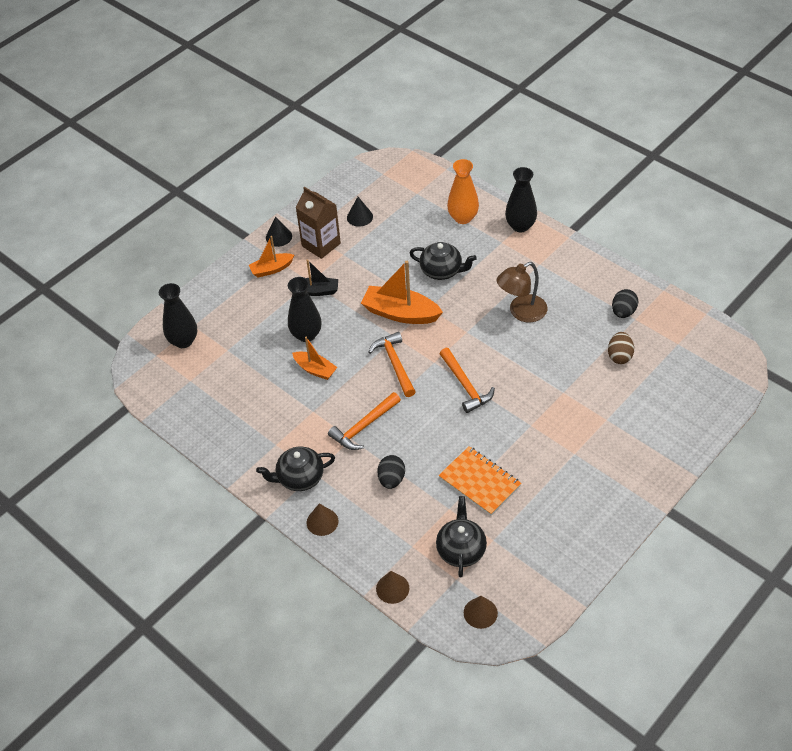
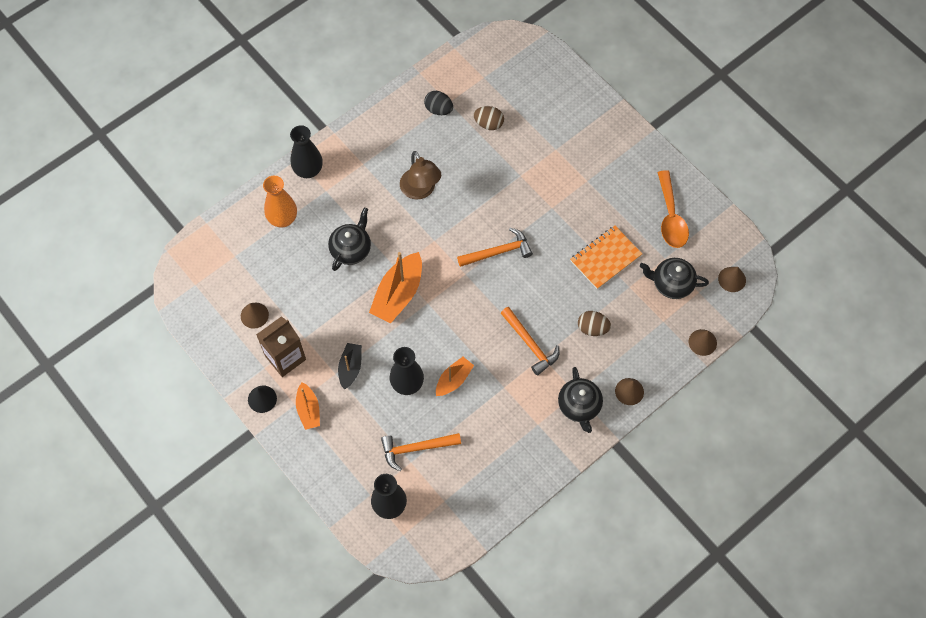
camera: 85 degrees left, 15 degrees up
(359, 217) = (254, 315): black cone -> brown cone
(391, 479) = (592, 328): black egg -> brown egg
(394, 364) = (461, 308): orange hammer -> orange hammer (416, 448)
(548, 540) = (670, 217): none -> orange spoon

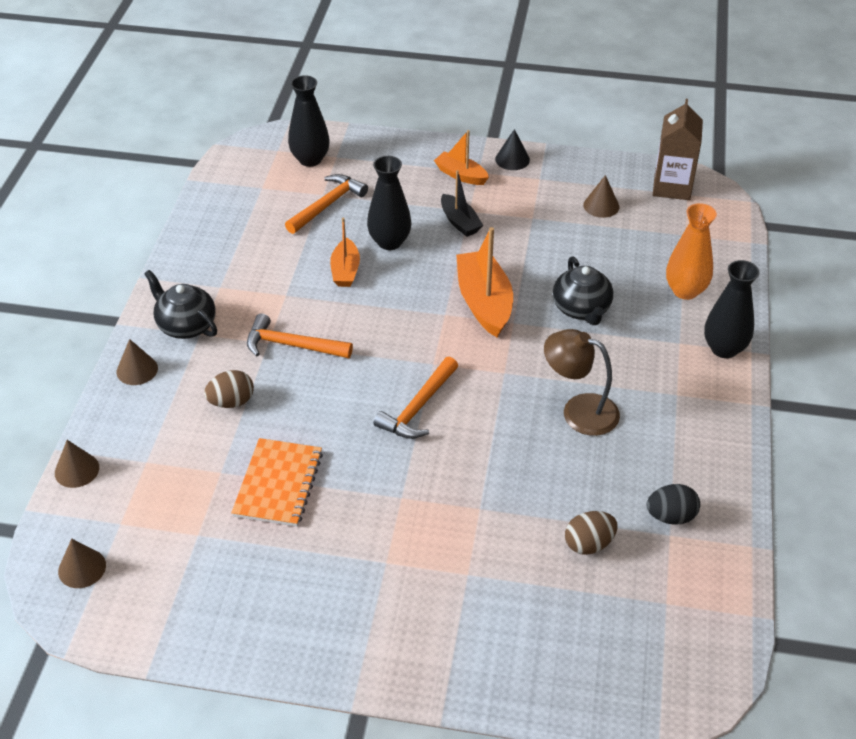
camera: 140 degrees right, 20 degrees down
(285, 357) = (530, 195): brown carton -> brown carton (672, 187)
(670, 217) = (228, 592): orange spoon -> none
(671, 284) = (165, 510): black teapot -> none

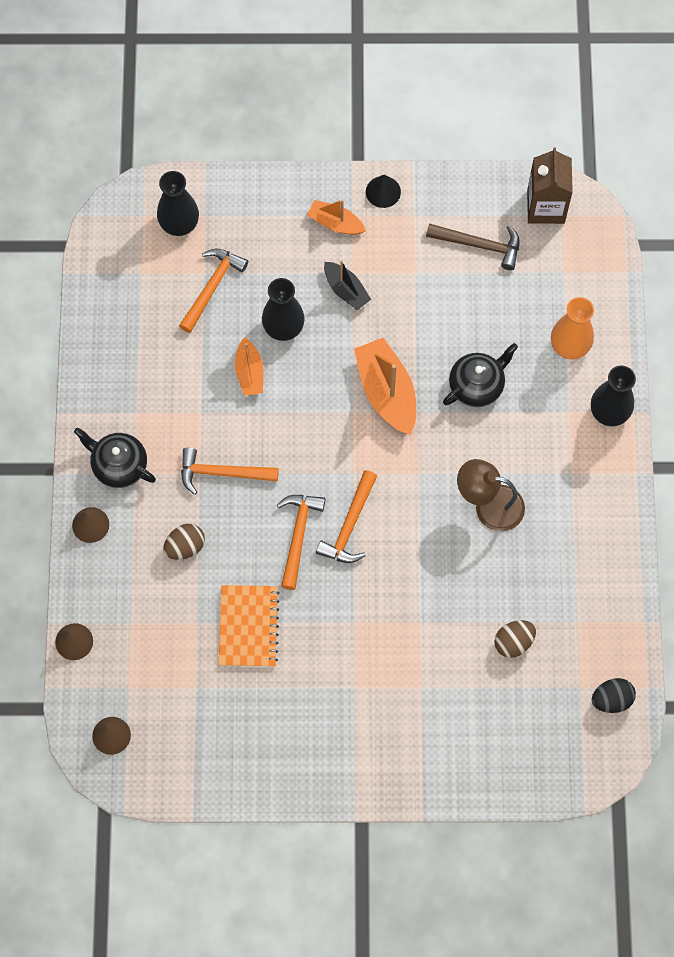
camera: 10 degrees left, 25 degrees up
(358, 409) = (298, 535): none -> orange hammer
(581, 309) = (477, 385): black teapot -> black teapot turned 105 degrees counterclockwise
(601, 206) = (479, 245): brown cone -> brown hammer
(670, 516) = (577, 604): black egg -> black egg (611, 699)

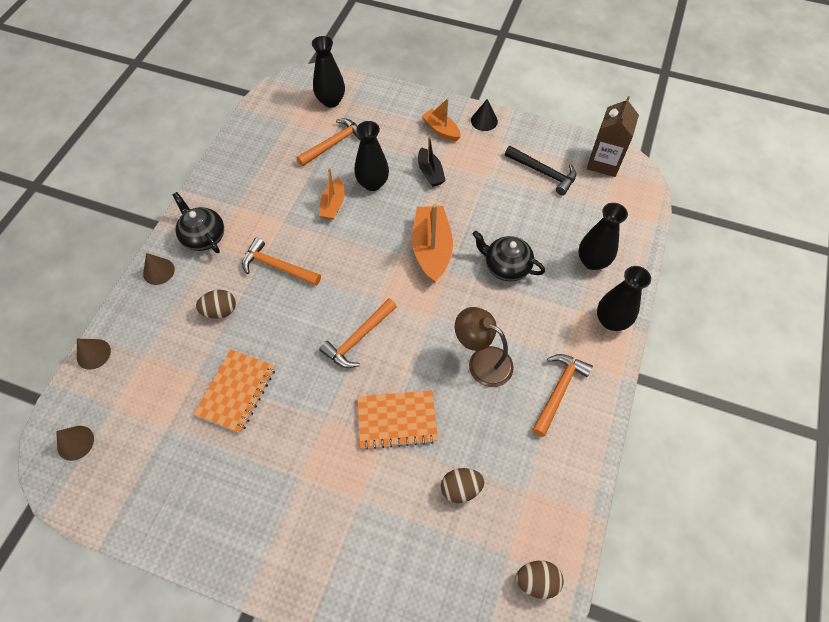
camera: 20 degrees right, 10 degrees down
(298, 535) = (313, 332): orange hammer -> orange hammer (558, 391)
(425, 598) = (397, 420): none -> orange notebook
(477, 385) = (506, 266): black teapot -> black teapot turned 135 degrees counterclockwise
(479, 245) = (543, 172): brown hammer -> black hammer
(569, 346) = (592, 261): orange vase -> black vase
(611, 699) = (537, 581): black egg -> brown egg

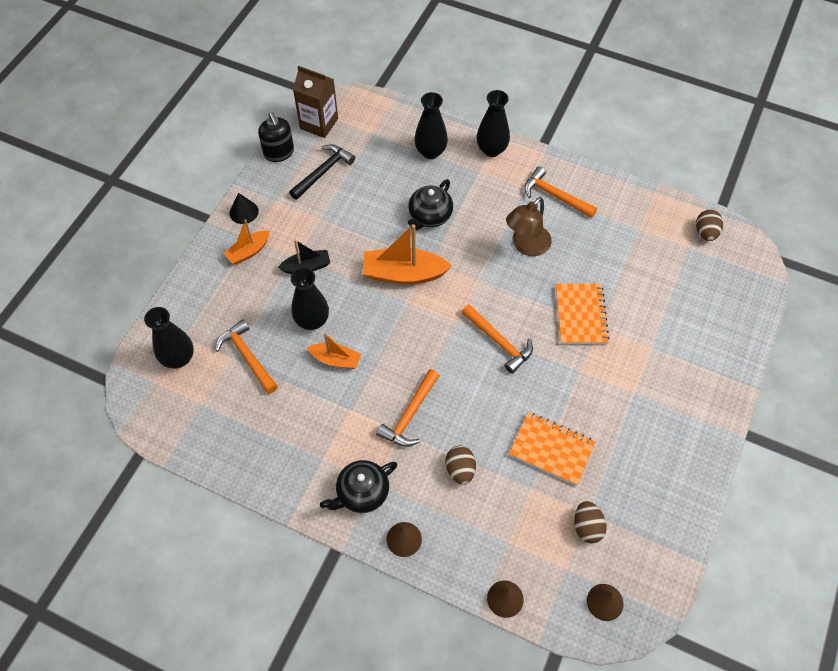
camera: 85 degrees left, 0 degrees up
(460, 488) = (639, 273): brown egg -> brown egg (587, 527)
(558, 136) = (279, 153): none -> black soap dispenser

